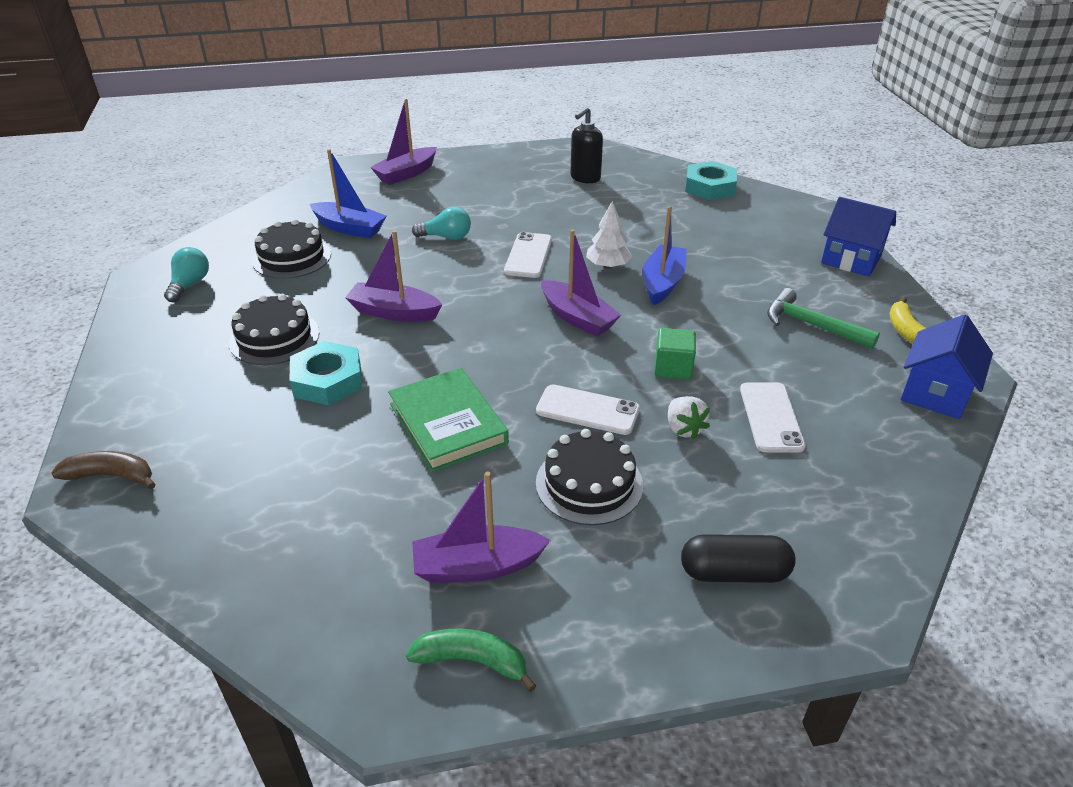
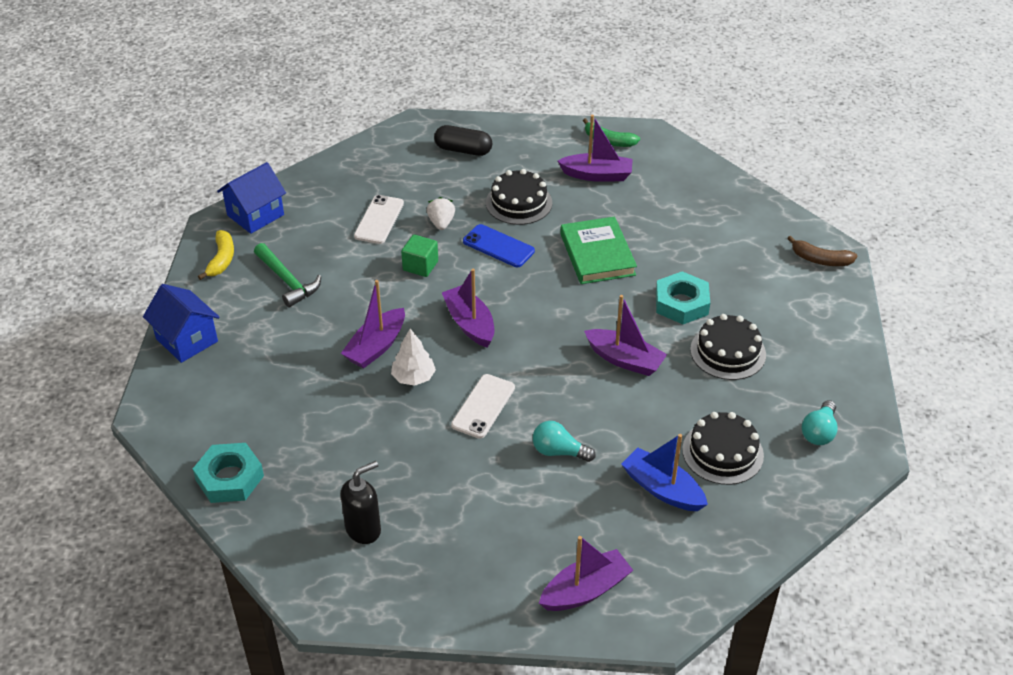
camera: 165 degrees left, 5 degrees up
(587, 410) = (498, 246): white phone -> blue phone
(662, 283) = (376, 347): blue boat -> purple boat

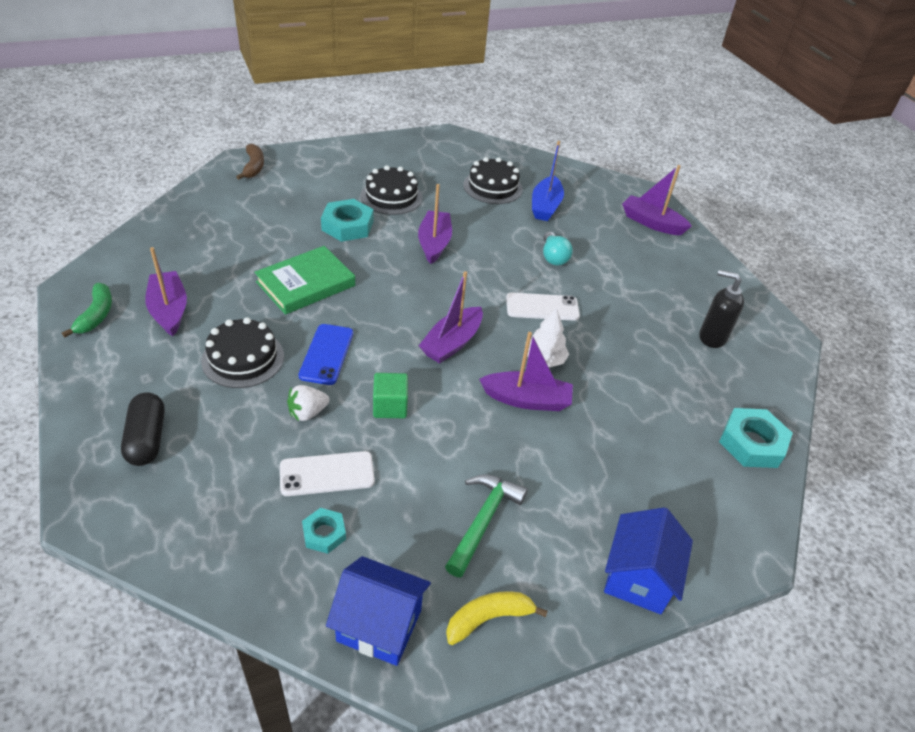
camera: 120 degrees left, 0 degrees up
(333, 208) = (324, 533): none -> turquoise nut
(819, 432) = (444, 153): turquoise light bulb -> none

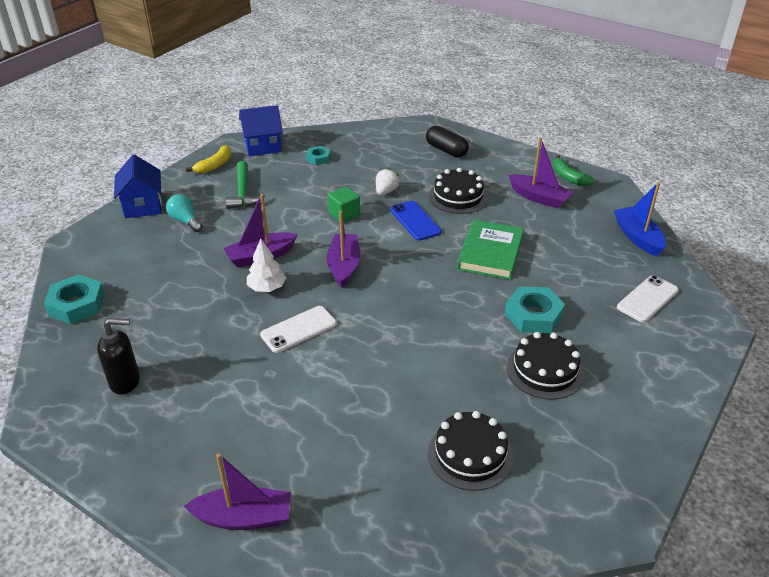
camera: 150 degrees right, 5 degrees down
(253, 167) = (697, 327): brown banana -> none
(327, 474) = (343, 175): white phone -> white phone (647, 299)
(434, 243) = (445, 340): purple boat -> none
(545, 206) = (387, 461): blue boat -> blue boat (637, 237)
(553, 257) = (326, 389): turquoise light bulb -> turquoise light bulb (185, 221)

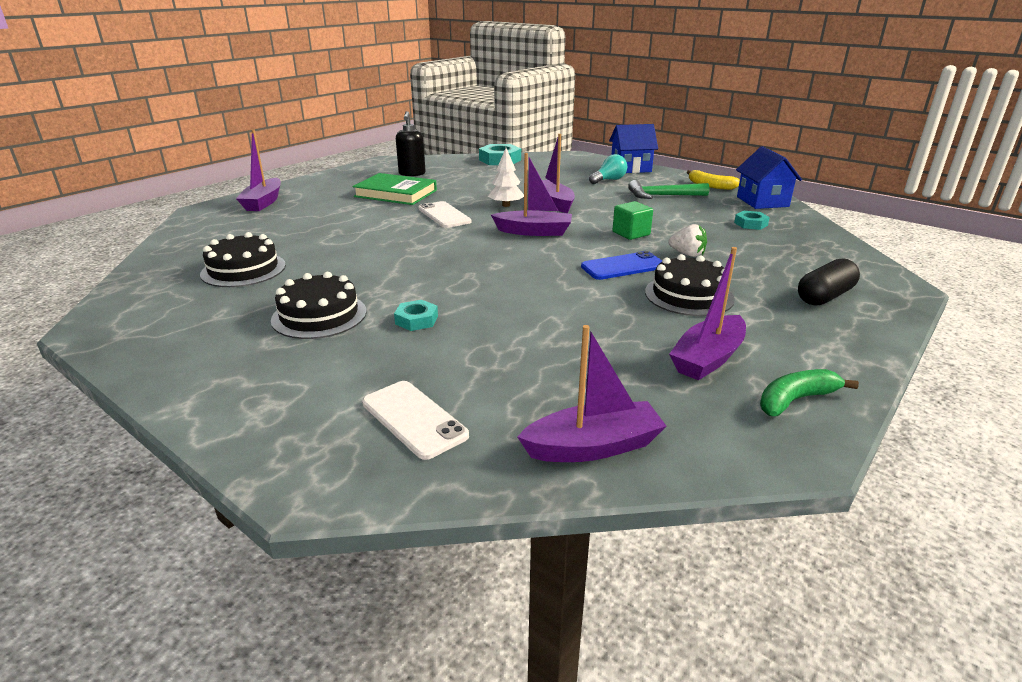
camera: 95 degrees right, 10 degrees down
(490, 253) = (551, 305): green book -> green book (395, 193)
(533, 315) = (416, 320): turquoise nut -> turquoise nut, size x0.57
(637, 237) = (593, 446): blue boat -> purple boat

